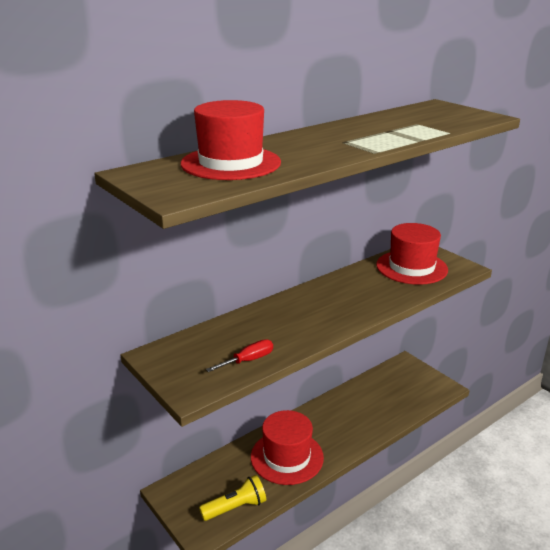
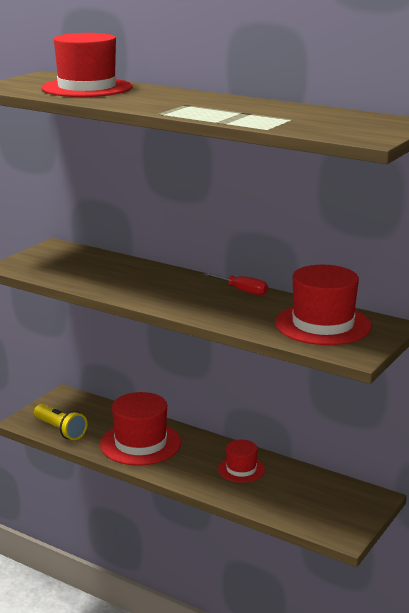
camera: 70 degrees right, 5 degrees down
(248, 360) = (67, 277): red screwdriver -> red screwdriver (242, 291)
(350, 411) = (241, 469): none -> red hat

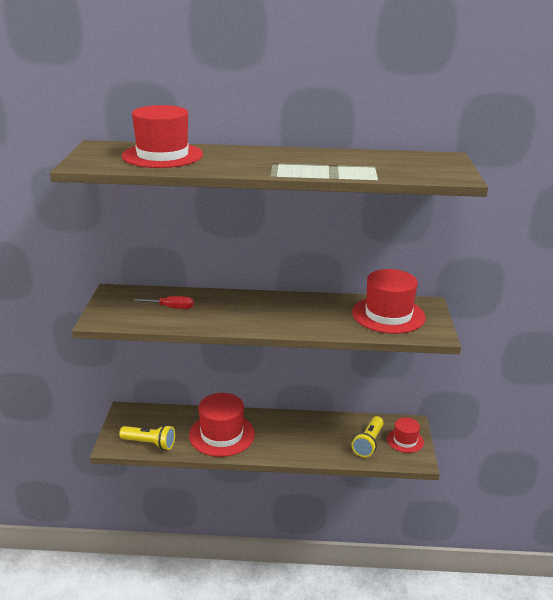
camera: 30 degrees left, 5 degrees up
(241, 469) = (310, 432): red hat -> red hat (405, 440)
(242, 291) = (303, 300): red screwdriver -> red screwdriver (171, 308)
(299, 500) = (368, 443): none -> yellow flashlight

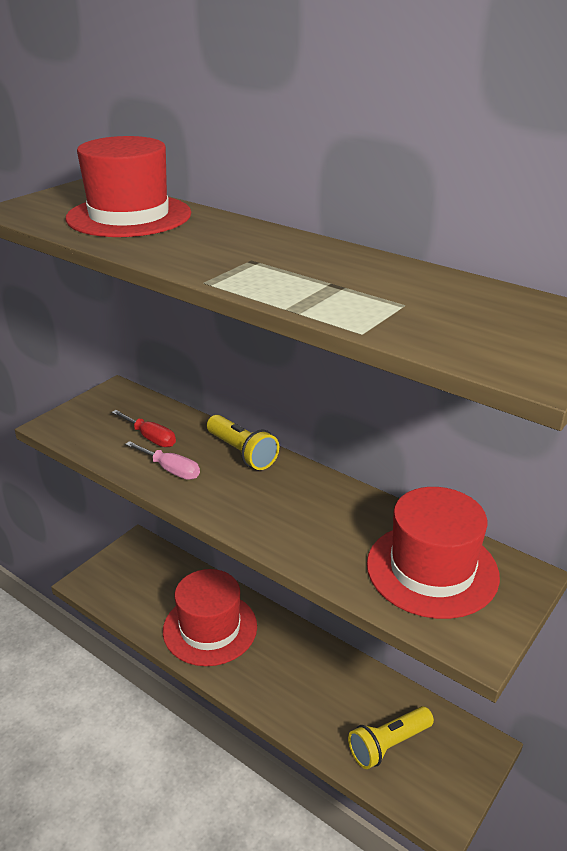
camera: 35 degrees right, 5 degrees up
(149, 443) = (122, 599): yellow flashlight -> yellow flashlight (242, 453)
(206, 318) = (171, 470): none -> pink screwdriver
(405, 440) = (449, 771): red hat -> none

